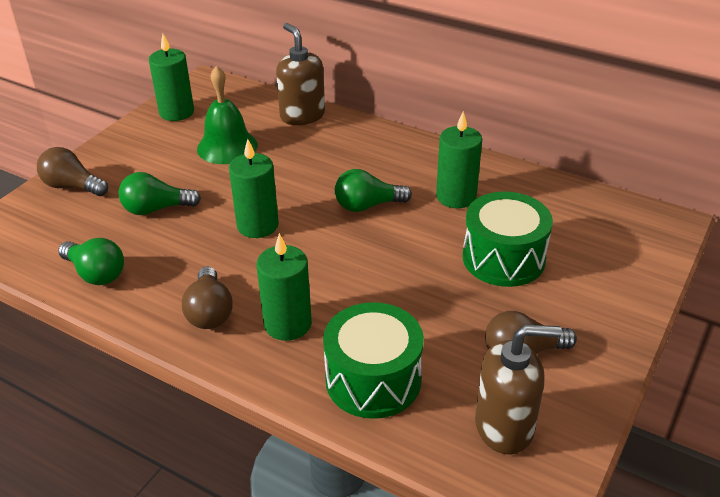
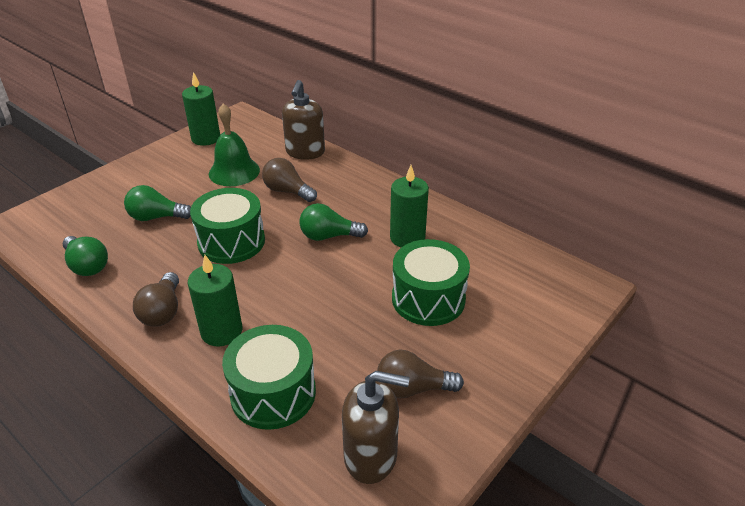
camera: 10 degrees right, 0 degrees up
(72, 186) = (100, 190): brown light bulb -> brown light bulb (287, 191)
(257, 225) = (231, 242): green candle -> green drum
(302, 116) = (305, 152): brown soap dispenser -> brown soap dispenser turned 150 degrees counterclockwise

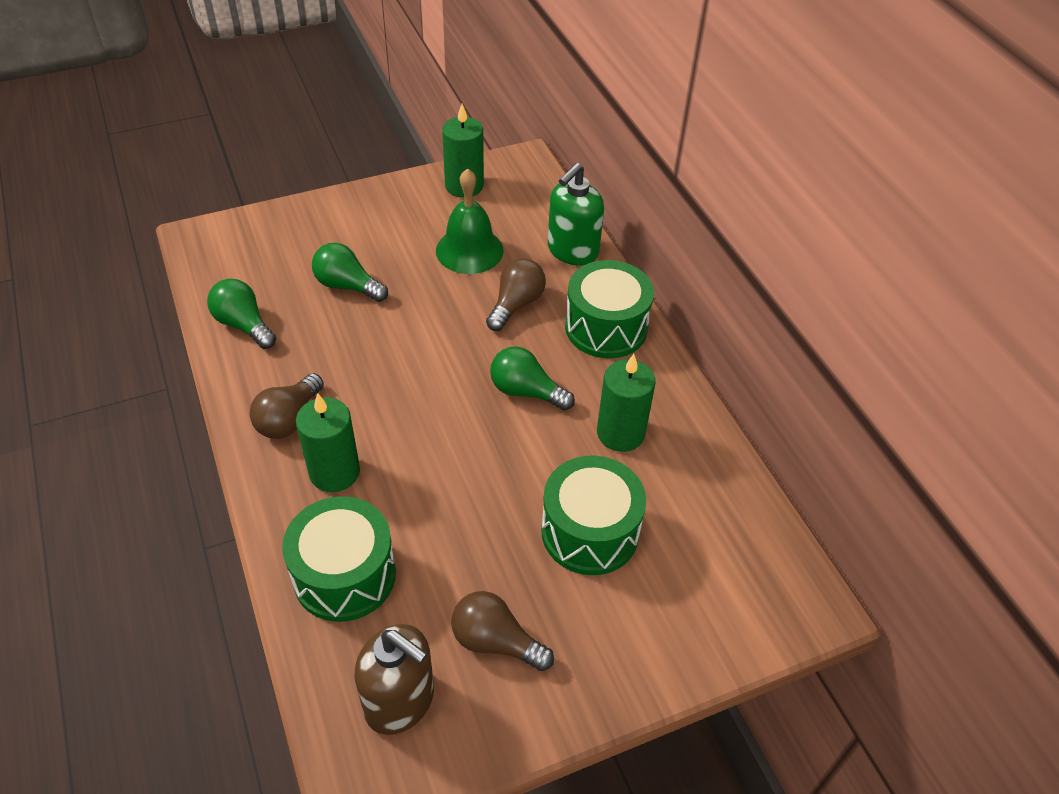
camera: 25 degrees right, 10 degrees up
(87, 265) = (244, 325): green light bulb -> green light bulb turned 150 degrees clockwise
(231, 242) = (410, 354): green drum -> green drum (606, 327)
(287, 191) = (516, 305): brown light bulb -> brown light bulb turned 60 degrees clockwise
(305, 152) = (572, 251): brown soap dispenser -> green soap dispenser

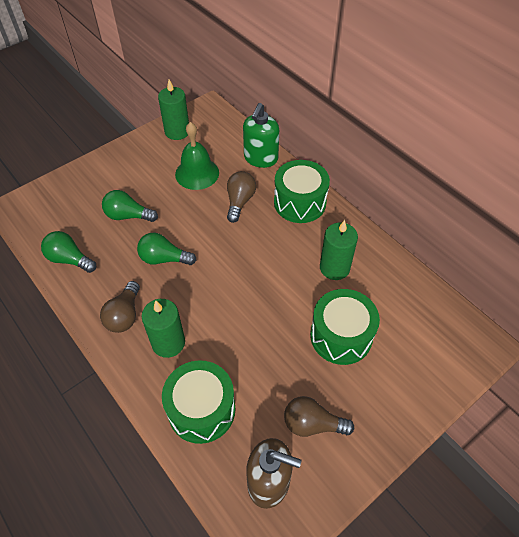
camera: 15 degrees left, 5 degrees up
(526, 391) = (268, 256): green light bulb -> green light bulb (164, 259)

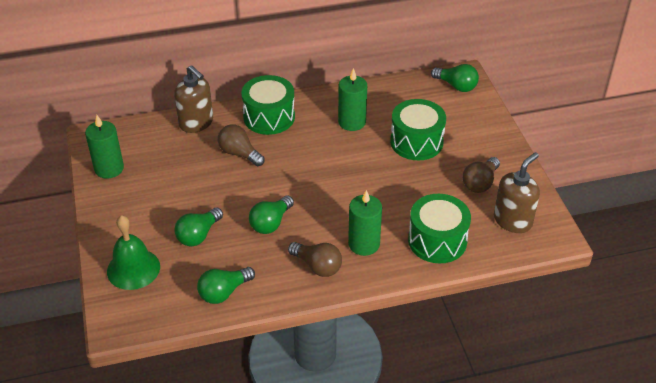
camera: 65 degrees left, 10 degrees down
(197, 173) = (180, 171): green bell -> green bell (133, 269)
(260, 158) = (196, 123): green soap dispenser -> brown soap dispenser
(460, 343) = (456, 86): none -> green light bulb

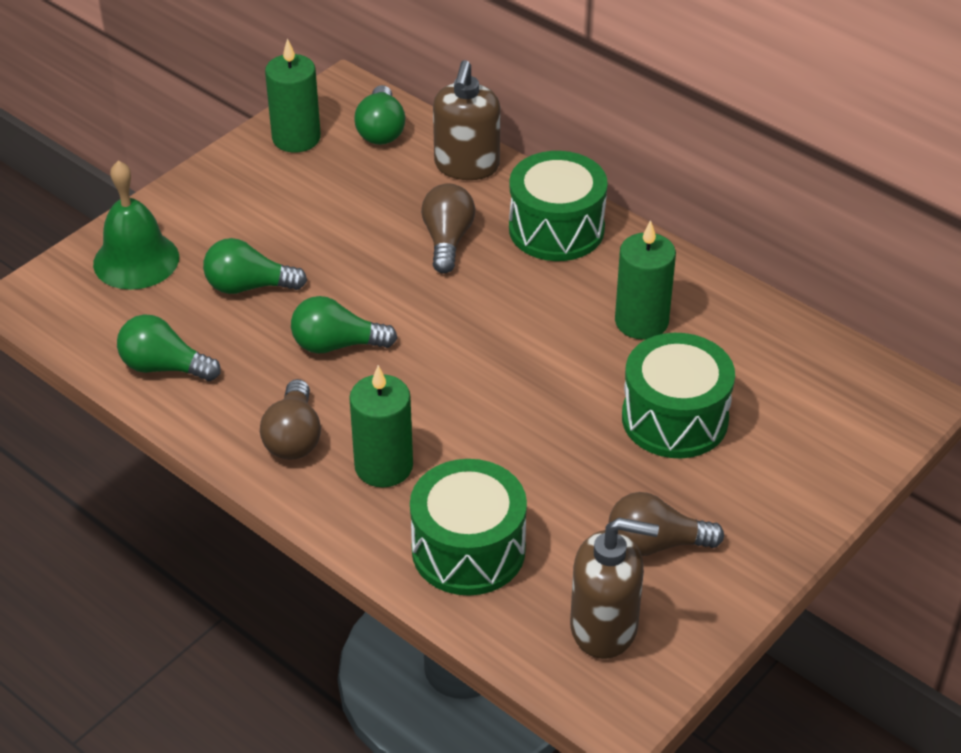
camera: 55 degrees right, 0 degrees up
(456, 86) = (872, 402): green light bulb -> green light bulb (381, 130)

